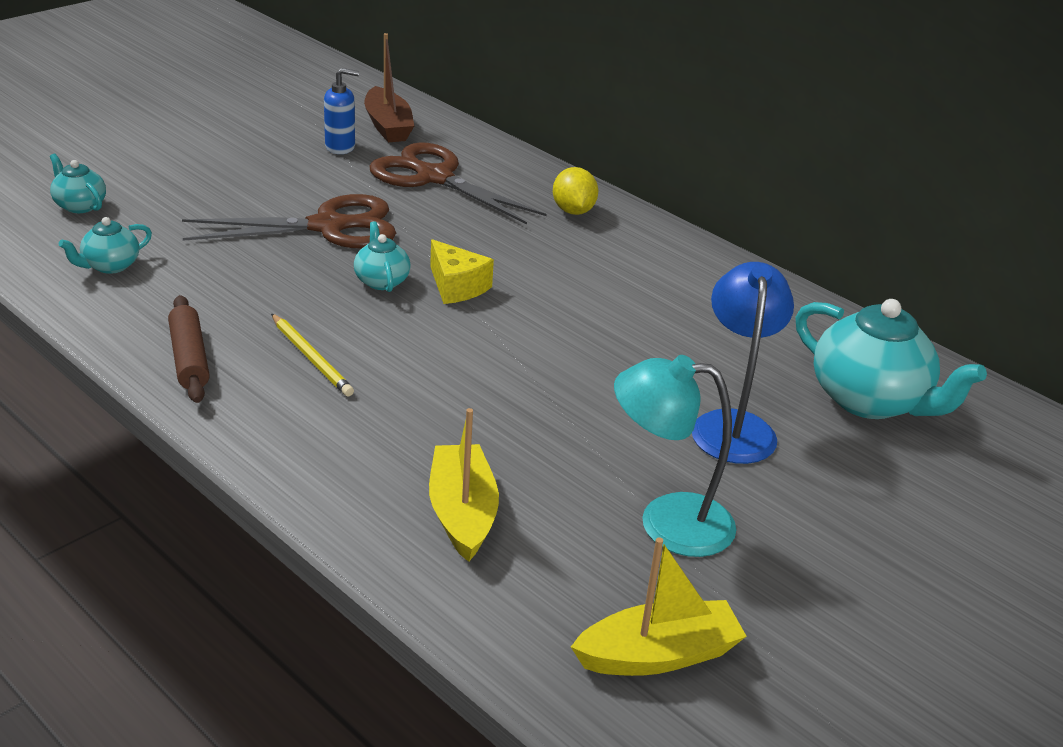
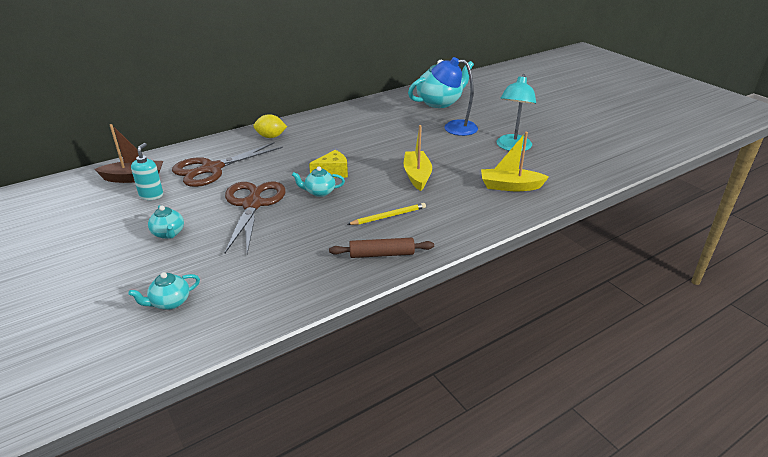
camera: 75 degrees left, 0 degrees up
(110, 266) = (265, 285): turquoise teapot -> turquoise teapot (168, 233)
(340, 147) = (151, 195): blue soap dispenser -> turquoise soap dispenser
(658, 655) = (583, 158): yellow boat -> yellow boat (417, 176)

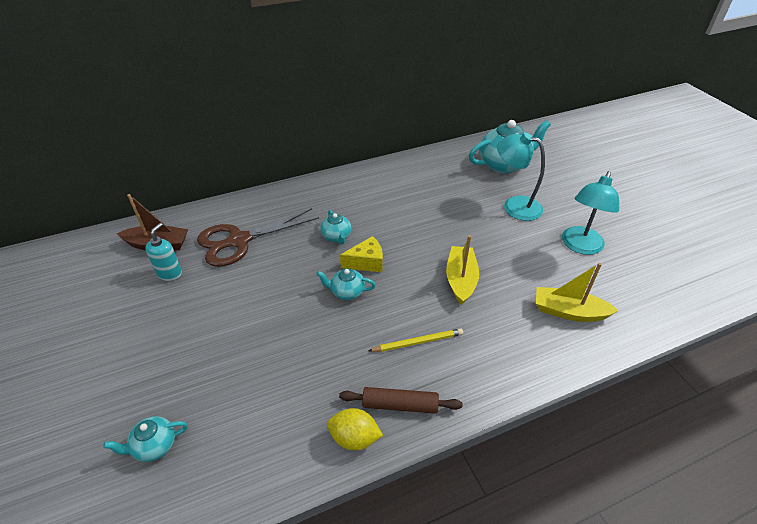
camera: 10 degrees right, 10 degrees up
(168, 233) = (175, 335): turquoise teapot -> turquoise teapot (336, 237)
(252, 205) = (271, 302): brown scissors -> none
(271, 137) = (310, 198): yellow lemon -> yellow lemon (354, 438)
(453, 127) = (514, 206): blue lamp -> turquoise lamp

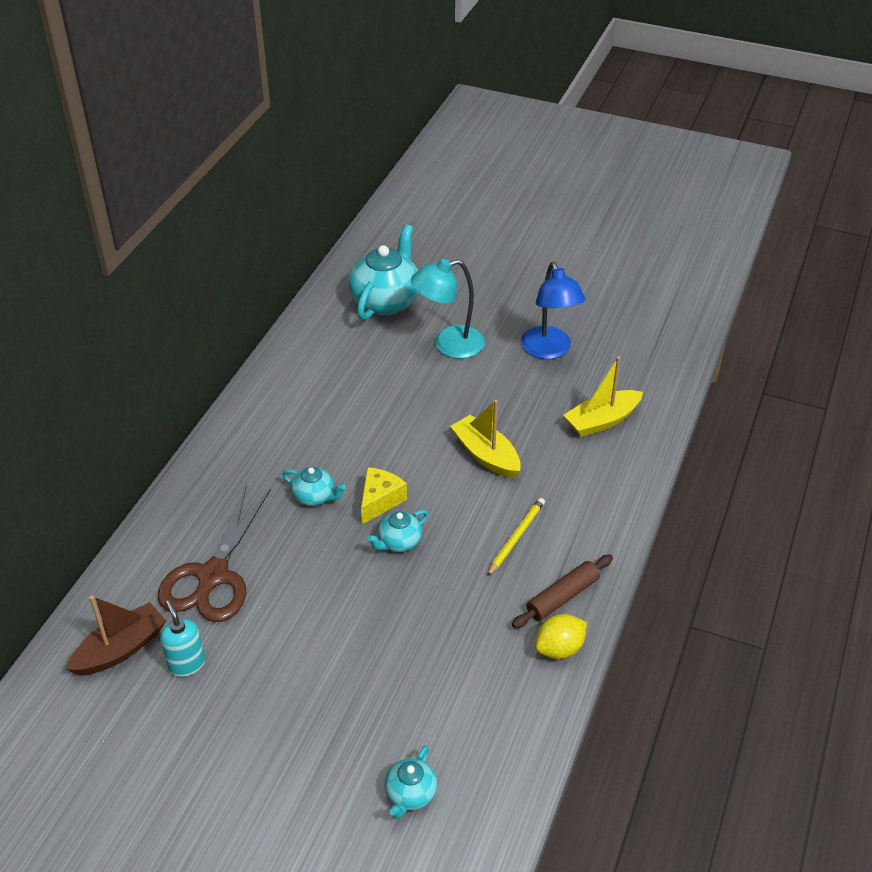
camera: 45 degrees left, 0 degrees up
(580, 246) = (549, 350): turquoise lamp -> blue lamp

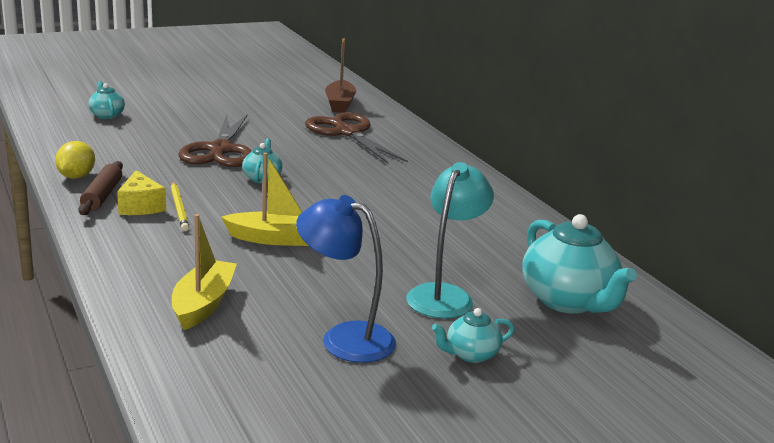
camera: 130 degrees right, 20 degrees down
(186, 664) = (298, 110): turquoise soap dispenser -> none
(315, 497) = (357, 175): turquoise teapot -> turquoise teapot (471, 354)
(377, 619) = (220, 150): none -> brown scissors
(380, 501) = (310, 189): yellow cheese -> yellow cheese (140, 206)

